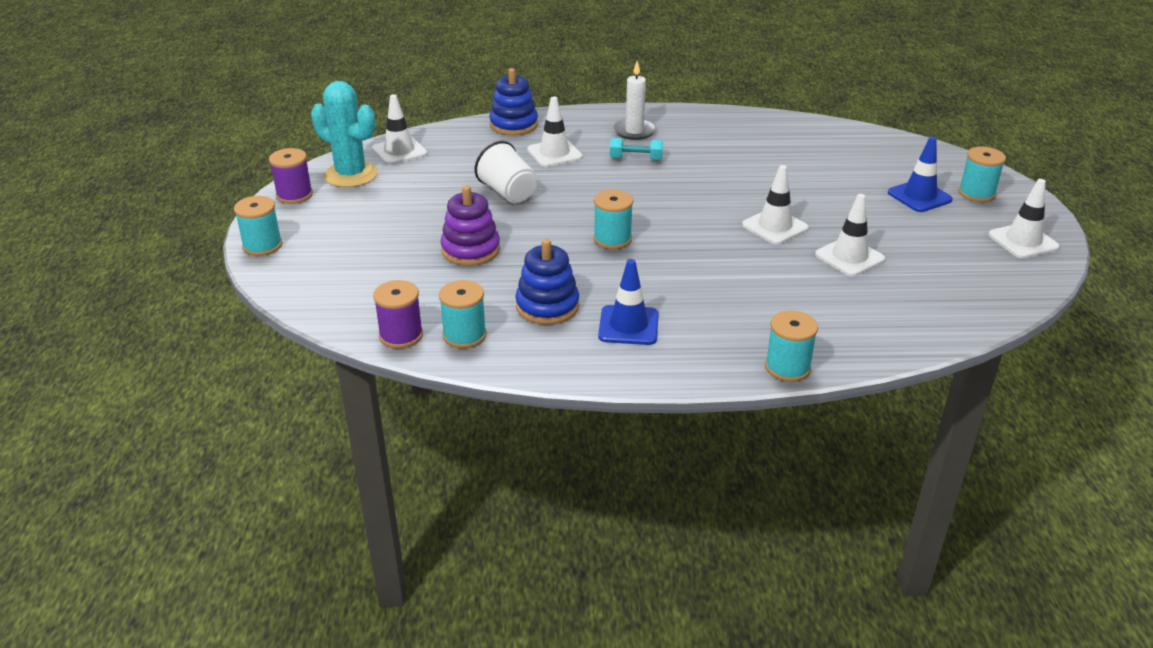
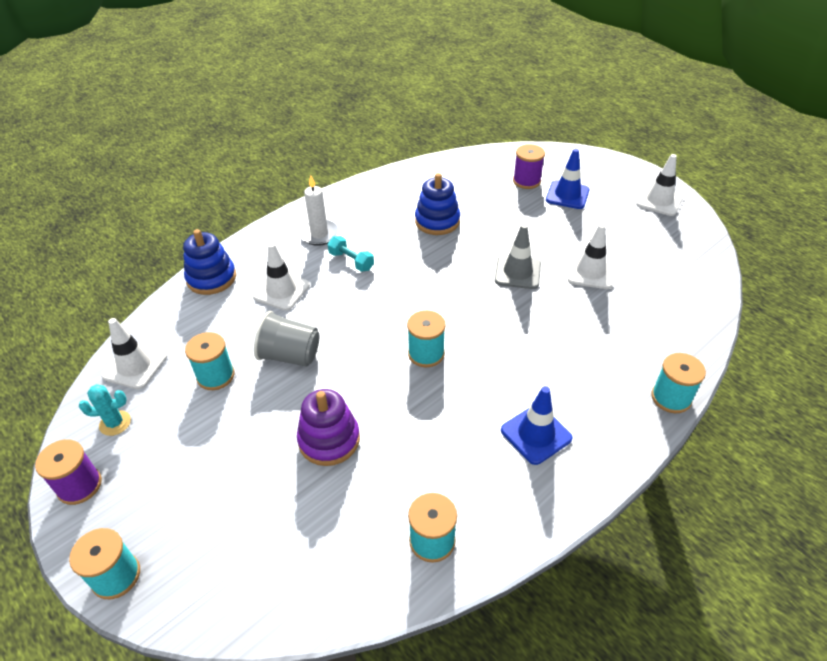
camera: 40 degrees left, 10 degrees up
(351, 175) = (115, 423): turquoise cactus -> turquoise cactus, size x0.51
(401, 335) = (380, 584): purple spool -> purple spool (526, 181)
(508, 193) = (290, 355): white cup -> grey cup
(547, 306) = (458, 458): blue stacking toy -> blue stacking toy (437, 221)
(636, 158) = (351, 261): turquoise dumbbell -> turquoise dumbbell turned 75 degrees clockwise
(775, 227) = (517, 272): white traffic cone -> grey traffic cone
(976, 193) = (593, 175): turquoise spool -> turquoise spool (215, 376)

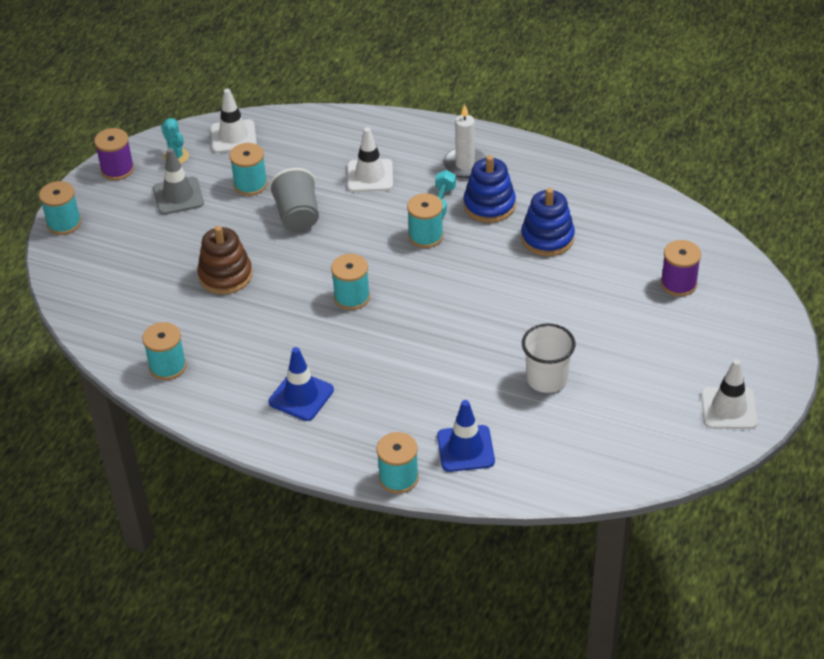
camera: 65 degrees right, 0 degrees up
(211, 278) = (357, 127): blue stacking toy -> blue stacking toy (489, 205)
(329, 440) = (225, 275): purple stacking toy -> brown stacking toy
(384, 283) = (426, 236): none -> turquoise spool
(517, 272) = (507, 324): grey traffic cone -> grey traffic cone (178, 196)
(567, 195) = (677, 325): blue traffic cone -> blue traffic cone (465, 449)
(590, 272) = (546, 379): white traffic cone -> white cup

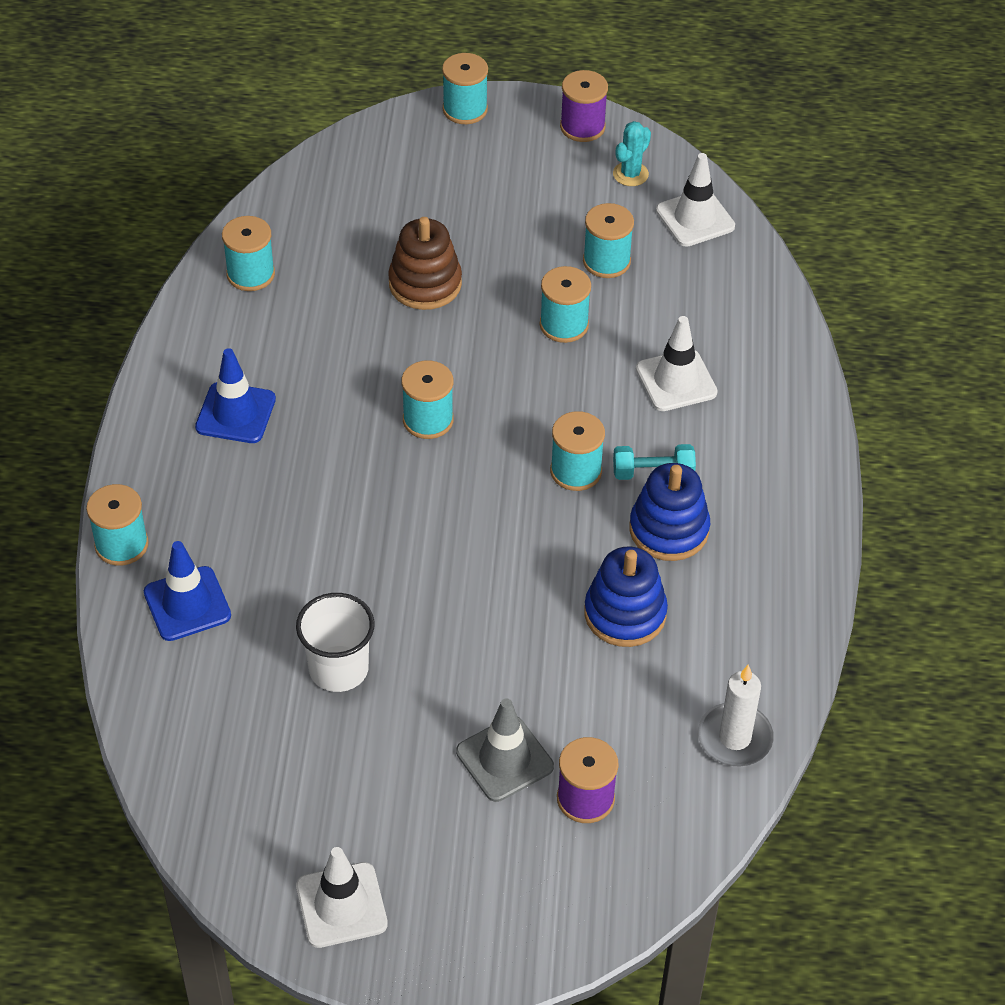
camera: 70 degrees right, 5 degrees up
(178, 196) = (555, 198): grey traffic cone -> grey traffic cone (504, 759)
(297, 216) = (564, 325): grey cup -> turquoise spool
(465, 165) = (745, 482): white candle -> white candle (734, 738)

